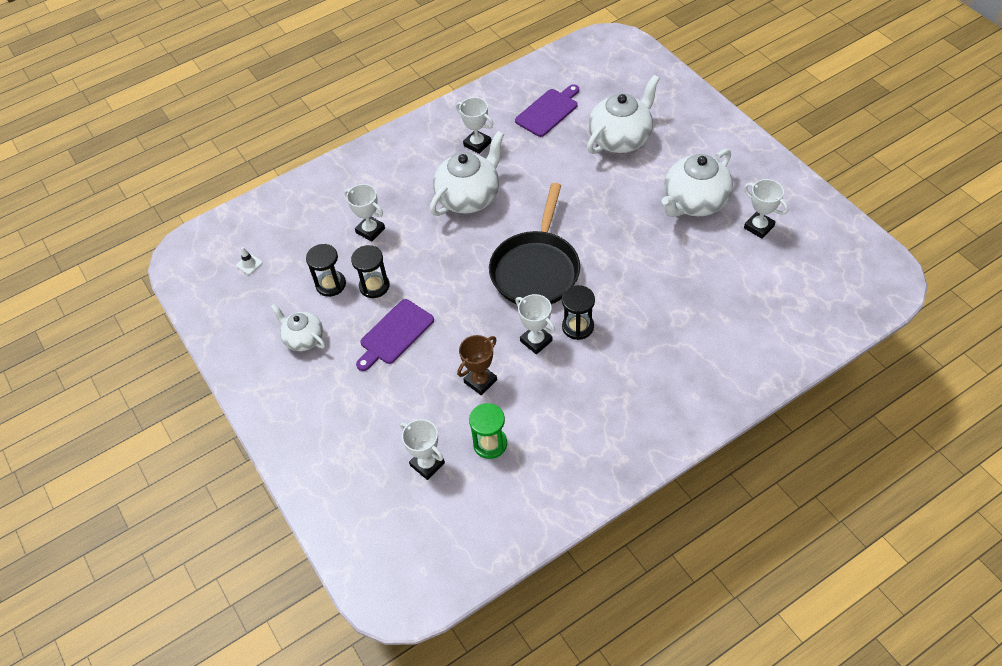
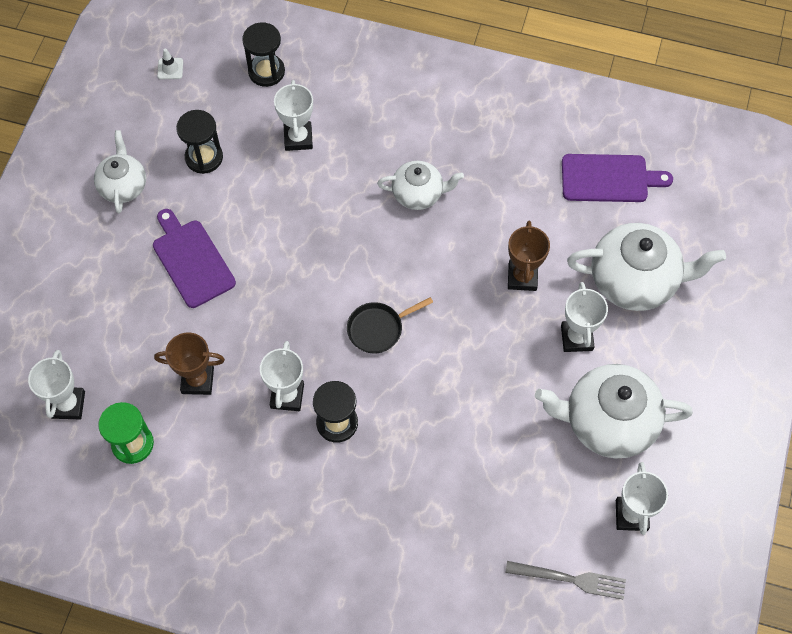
camera: 45 degrees right, 10 degrees up
(374, 286) = (233, 197): black hourglass -> black hourglass (266, 71)
(394, 334) = (191, 260): purple cutting board -> purple cutting board turned 60 degrees clockwise
(469, 197) = (418, 194): white teapot -> white teapot, size x0.59
(477, 144) = (498, 146): white trophy -> white trophy (576, 338)
(536, 269) = (378, 329): black pan -> black pan, size x0.46
(570, 184) = (522, 277): none -> brown trophy
(774, 277) = (570, 579): none -> grey fork

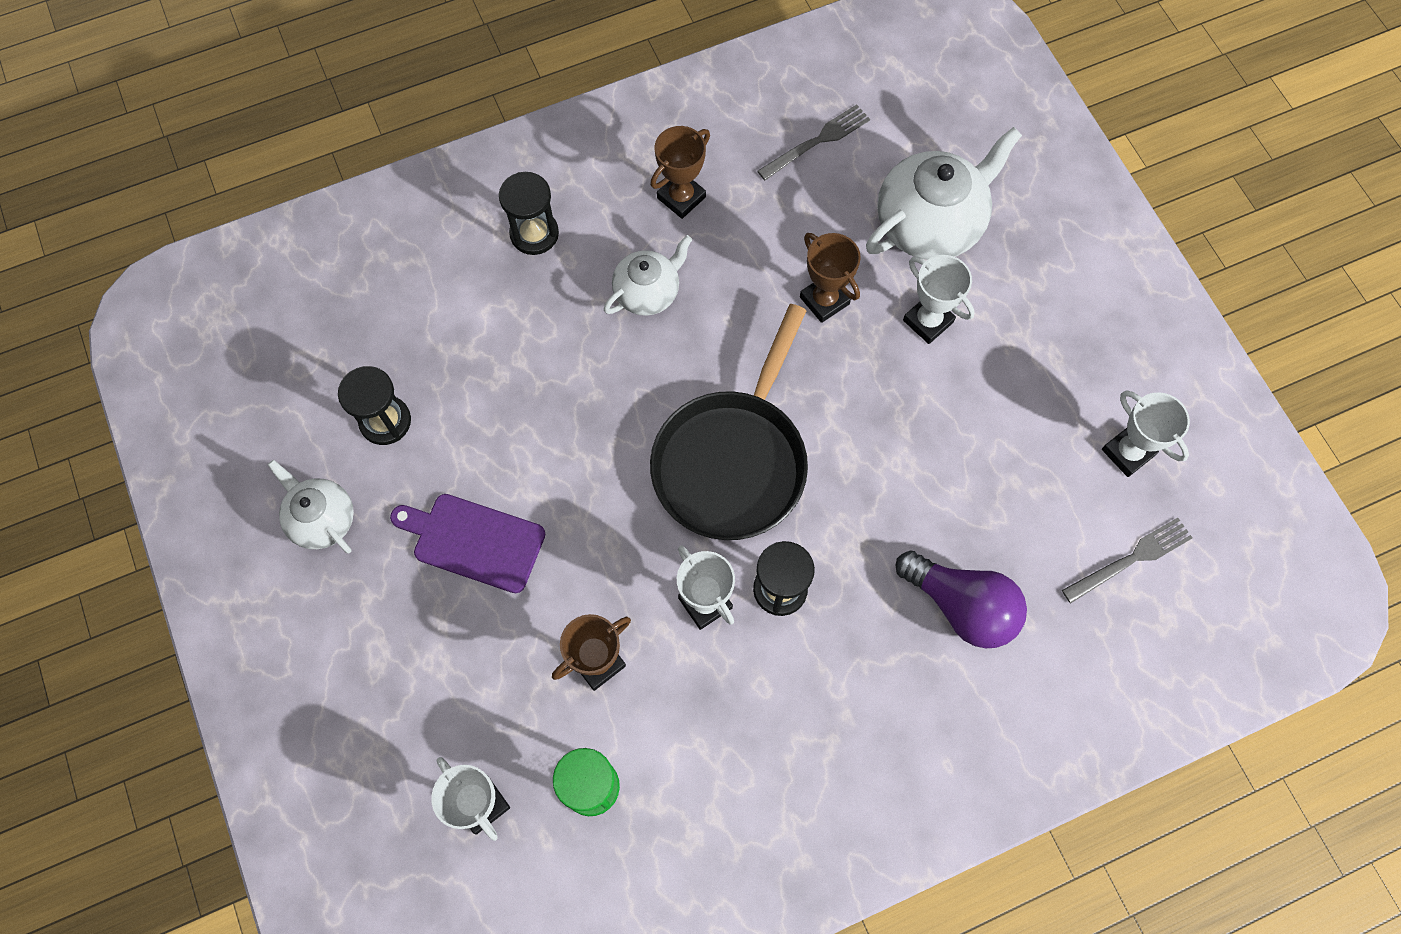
camera: 40 degrees left, 5 degrees up
(170, 69) = (257, 352): white traffic cone -> none
(266, 71) = (370, 279): black hourglass -> black hourglass (534, 234)
(298, 138) = (470, 326): white trophy -> none
(378, 329) = (733, 460): black pan -> black pan, size x2.17
(436, 520) = (961, 606): none -> purple light bulb
(491, 152) = (681, 197): none -> brown trophy
(608, 422) = (1028, 380): white teapot -> none
(609, 178) = (817, 141): purple cutting board -> grey fork

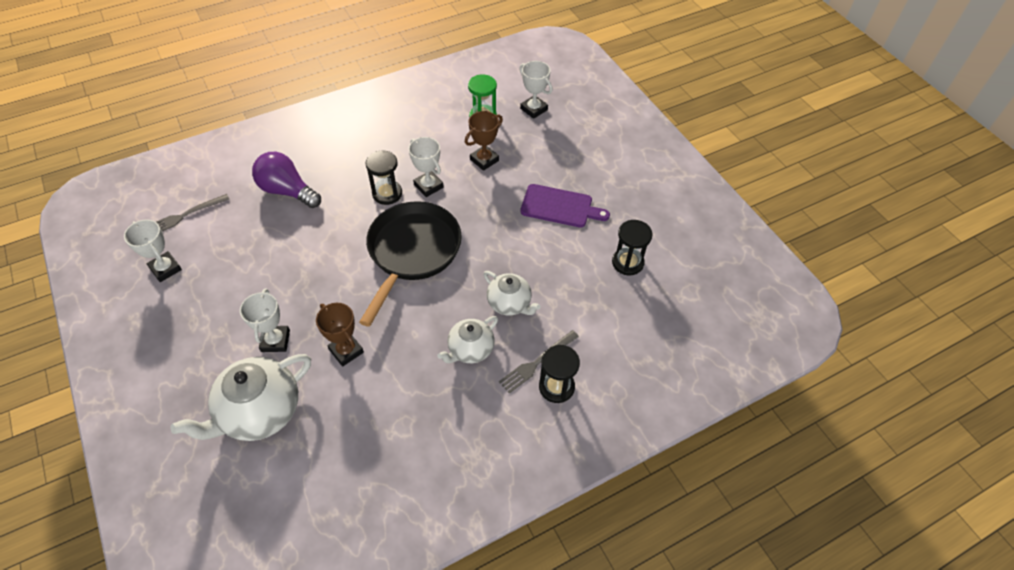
camera: 175 degrees right, 15 degrees down
(322, 519) = (648, 212): white teapot -> white teapot (509, 303)
(681, 197) = (449, 422): brown trophy -> none
(817, 141) = (338, 478): grey fork -> grey fork (537, 362)
(928, 321) = (275, 341): white trophy -> white trophy turned 45 degrees clockwise

